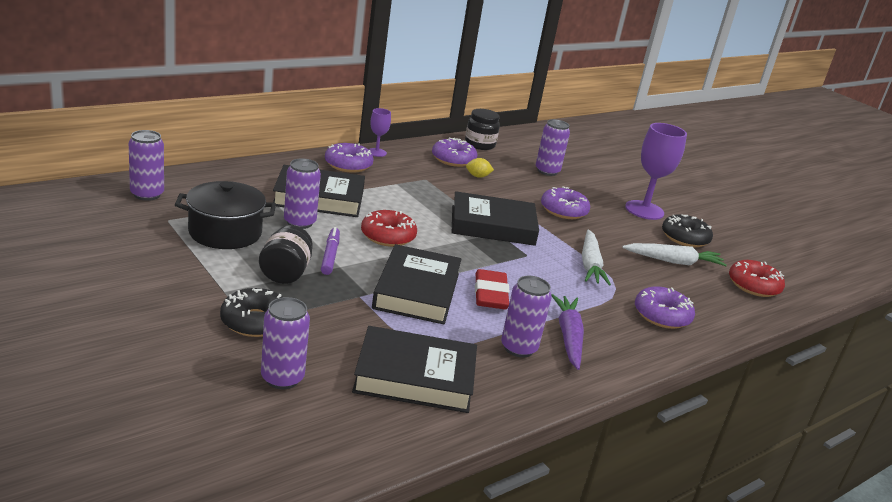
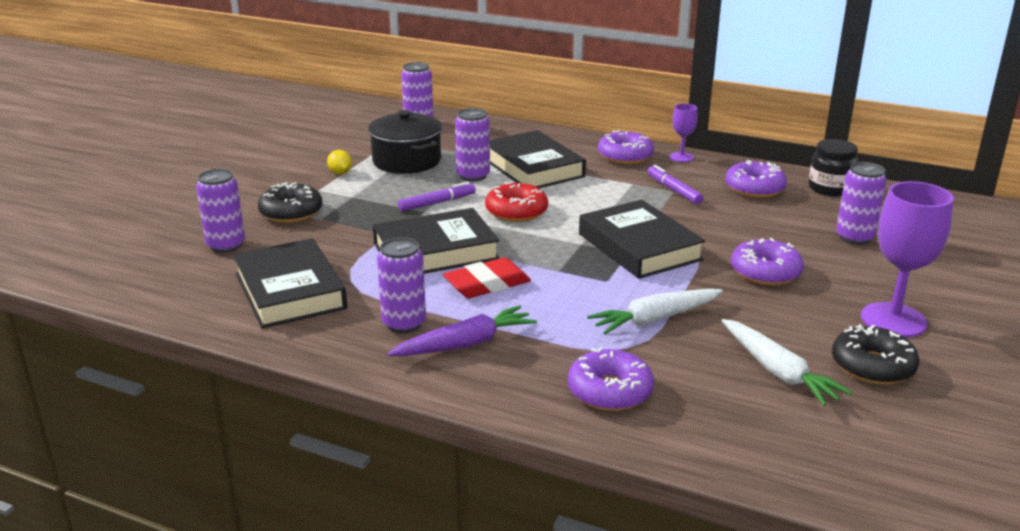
camera: 65 degrees right, 0 degrees up
(285, 273) = (379, 198): black jar -> none
(424, 178) = (674, 190): none -> purple marker
(478, 176) = (742, 210): yellow lemon -> yellow lemon (340, 173)
(753, 286) = (832, 450): red donut -> none

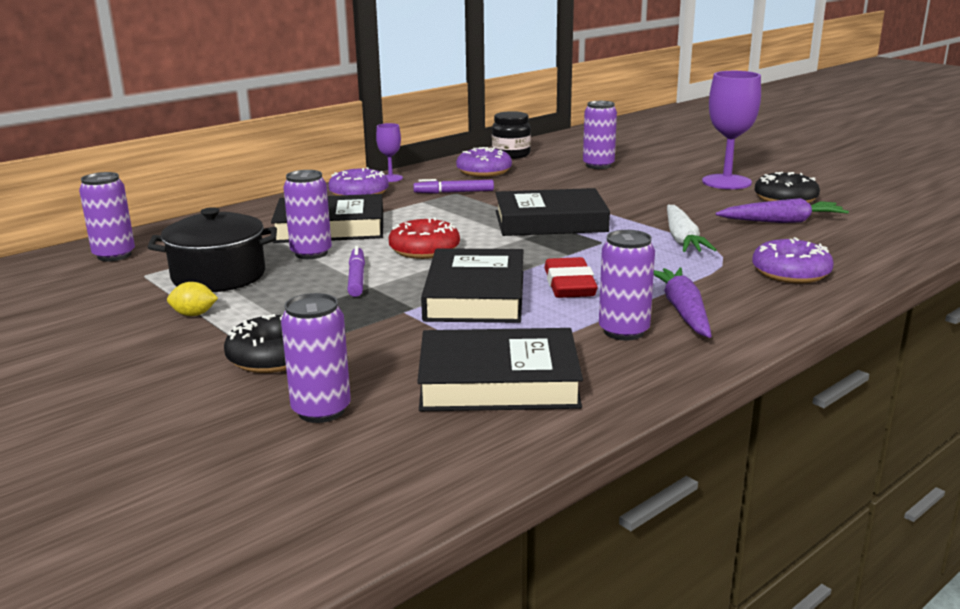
camera: 65 degrees left, 5 degrees down
(765, 272) = (631, 196): purple donut -> none
(778, 371) = (782, 221): white carrot -> purple carrot

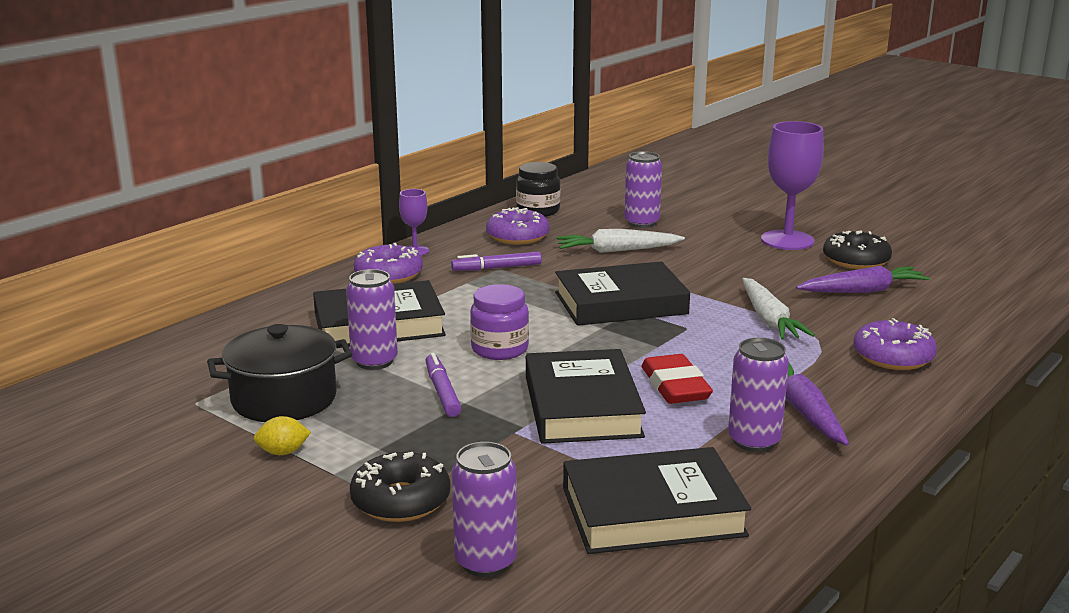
camera: 10 degrees left, 0 degrees up
(114, 255) = (143, 377): purple can -> none
(424, 250) = (499, 349): red donut -> purple jar
(566, 184) = (617, 251): none -> white carrot

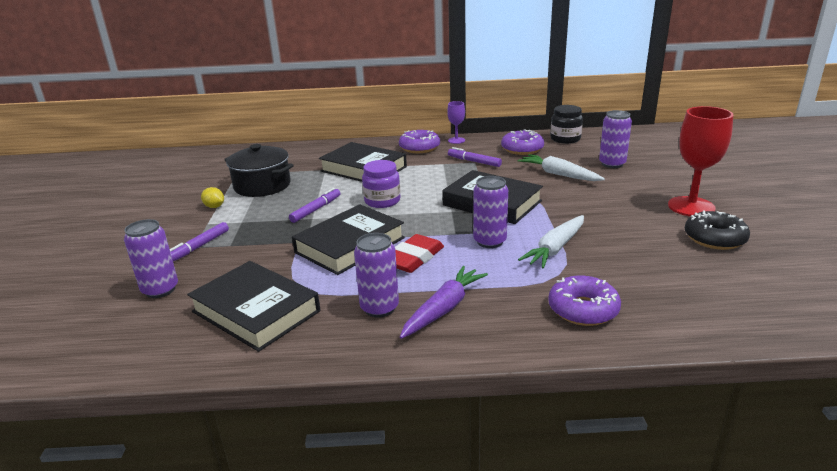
camera: 50 degrees right, 5 degrees up
(374, 361) = (325, 184): purple can -> purple can (489, 241)
(401, 500) = (198, 247): black donut -> purple marker
(787, 240) = (691, 207): purple goblet -> red goblet
(862, 291) = (668, 259): purple carrot -> none

